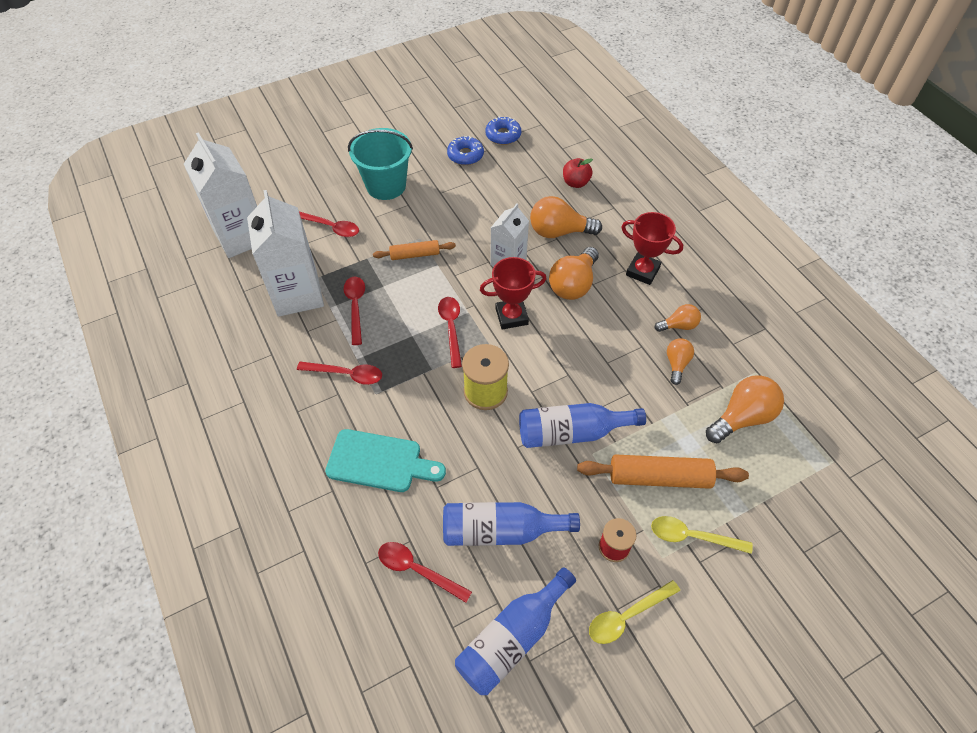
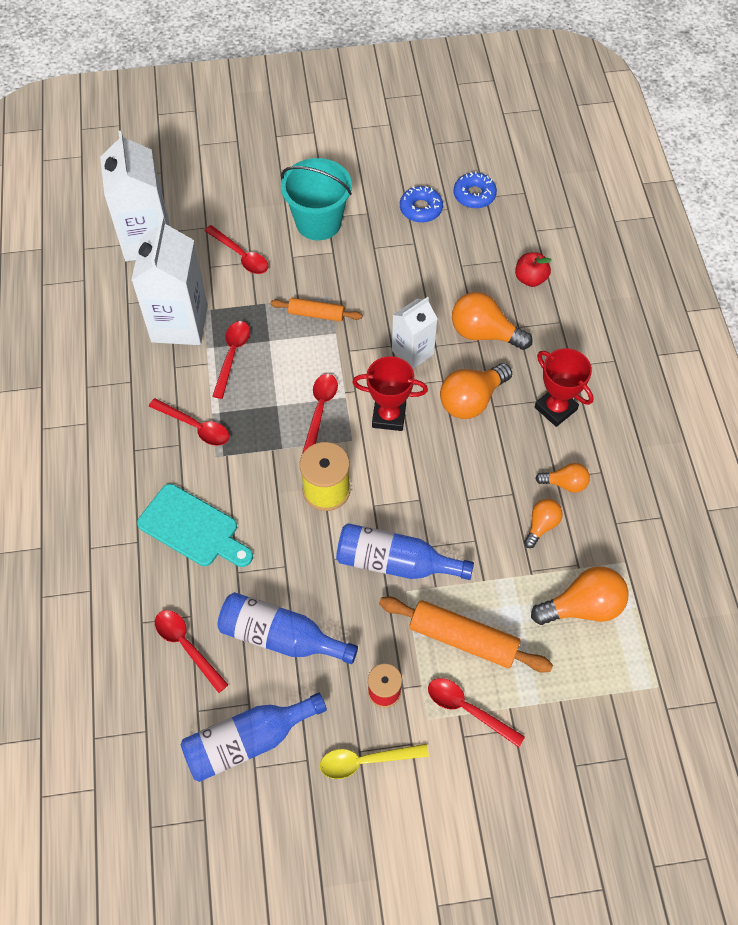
camera: 20 degrees right, 5 degrees up
(692, 536) = (467, 709): yellow spoon -> red spoon

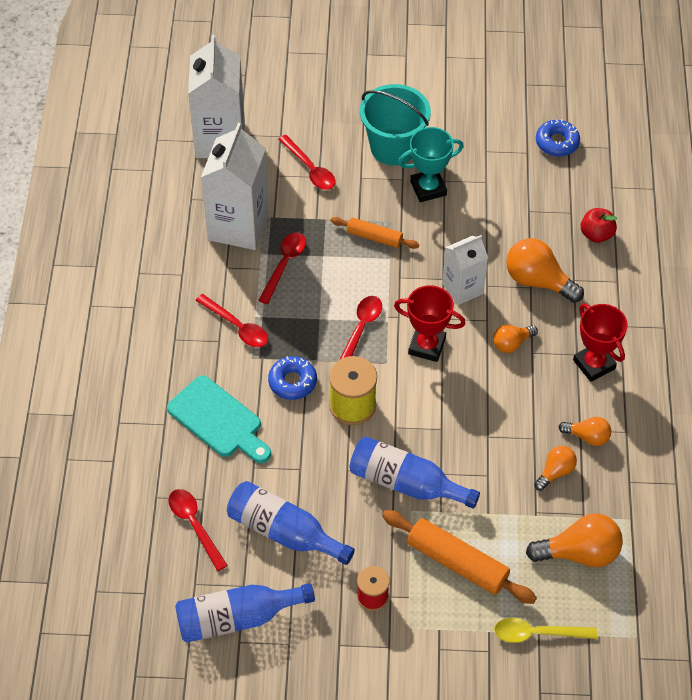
camera: 10 degrees right, 5 degrees down
(360, 257) = (428, 188): none -> turquoise trophy
(366, 761) = (343, 654): yellow spoon -> yellow spoon (537, 633)
(421, 209) = (499, 148): blue donut -> blue donut (292, 382)
(467, 709) = (448, 626): red spoon -> none
(471, 400) = (511, 343): orange light bulb -> orange light bulb, size x0.58

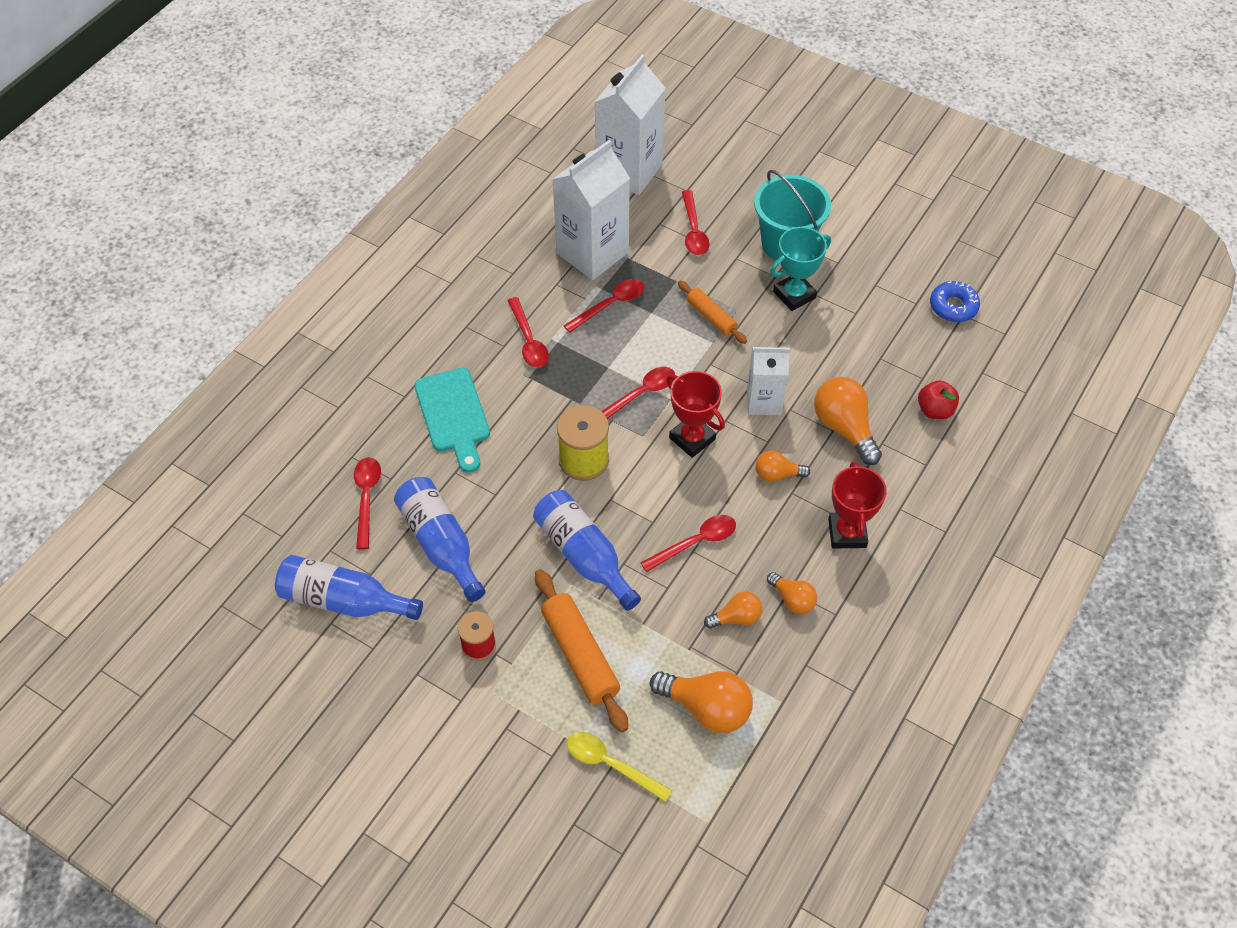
camera: 30 degrees right, 0 degrees up
(292, 382) = (544, 412): blue donut -> none
(428, 188) = (794, 295): turquoise trophy -> turquoise trophy turned 45 degrees counterclockwise
(485, 429) = (695, 542): none -> red spoon

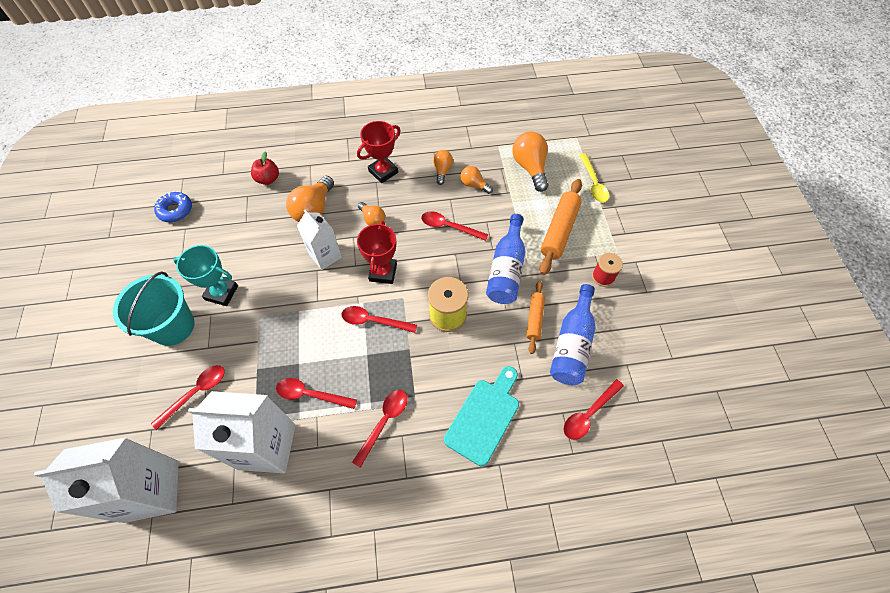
camera: 130 degrees left, 5 degrees up
(344, 600) = (655, 363): blue bottle -> none
(711, 317) = (276, 326): orange rolling pin -> orange rolling pin (534, 319)

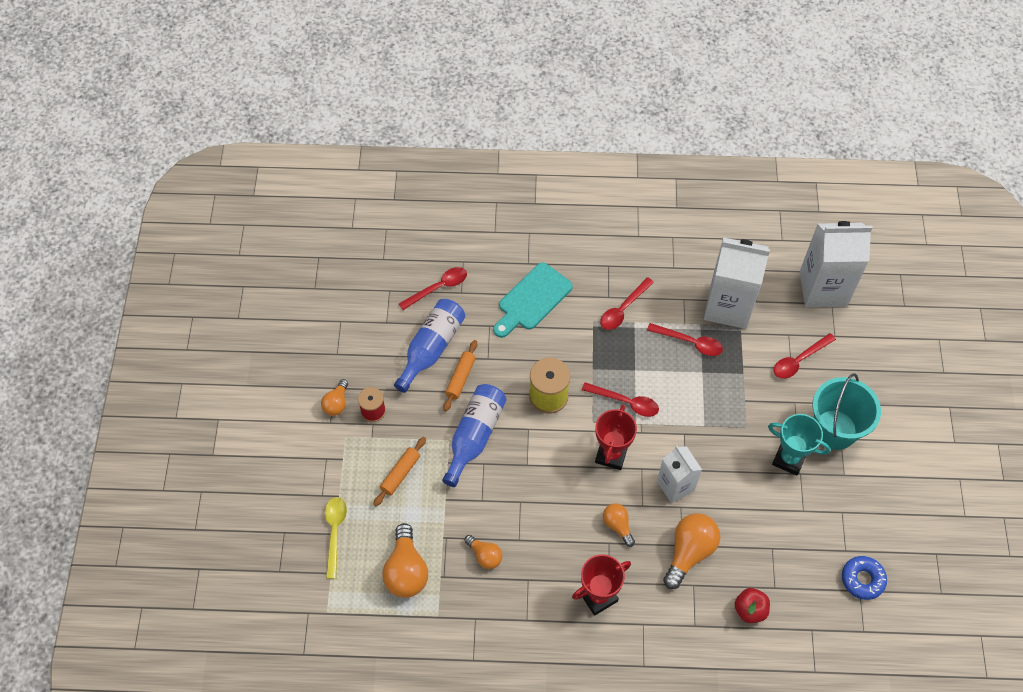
camera: 170 degrees left, 0 degrees up
(442, 170) = (521, 585): orange light bulb -> orange light bulb (336, 403)
(449, 227) = (527, 500): red spoon -> none
(559, 231) = (400, 474): orange rolling pin -> orange rolling pin, size x0.60

